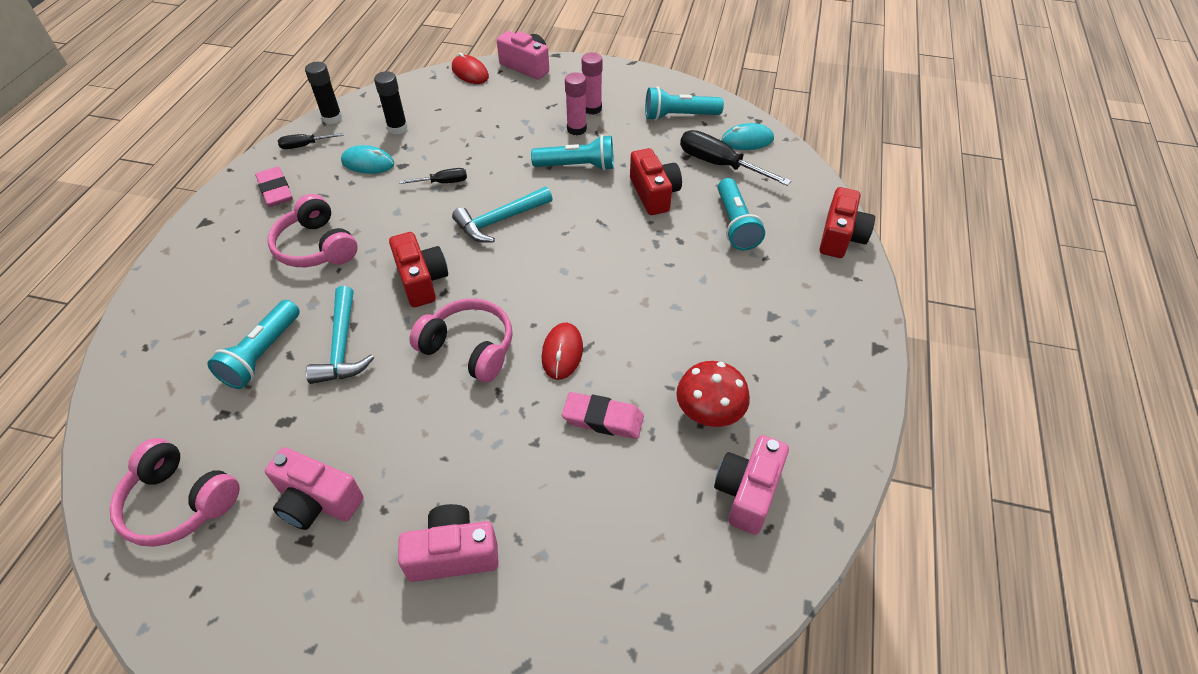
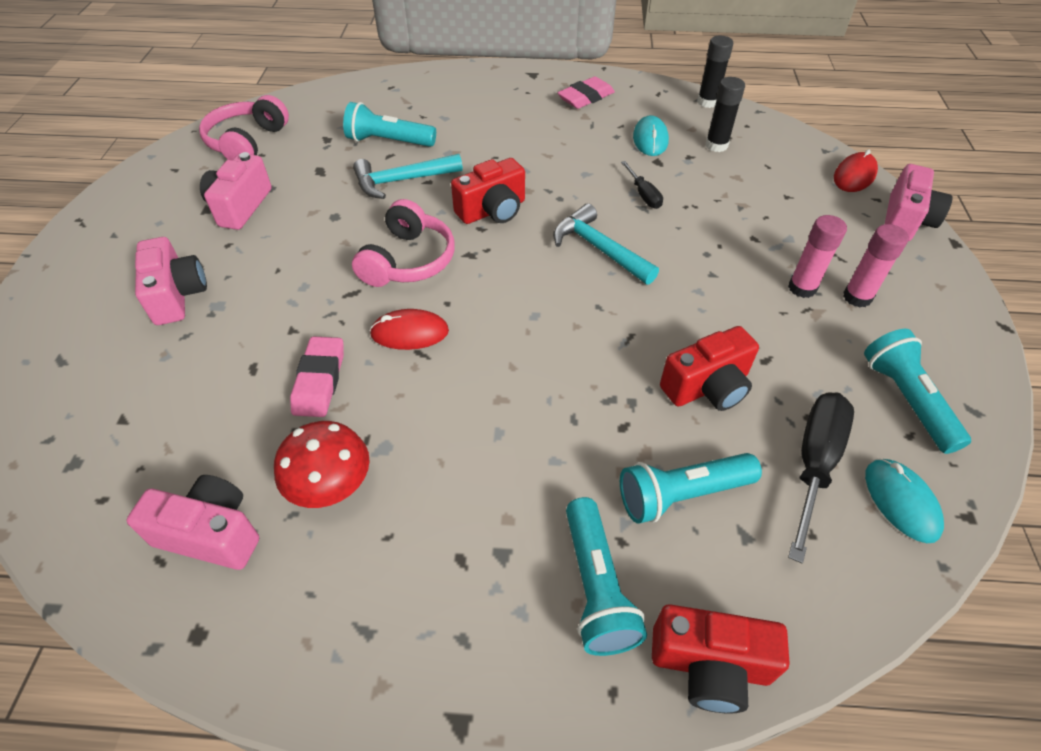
camera: 80 degrees right, 0 degrees up
(305, 145) = (657, 97): black screwdriver -> none
(317, 247) = (520, 138): pink headphones -> none
(577, 166) = (726, 300): turquoise flashlight -> turquoise flashlight (597, 587)

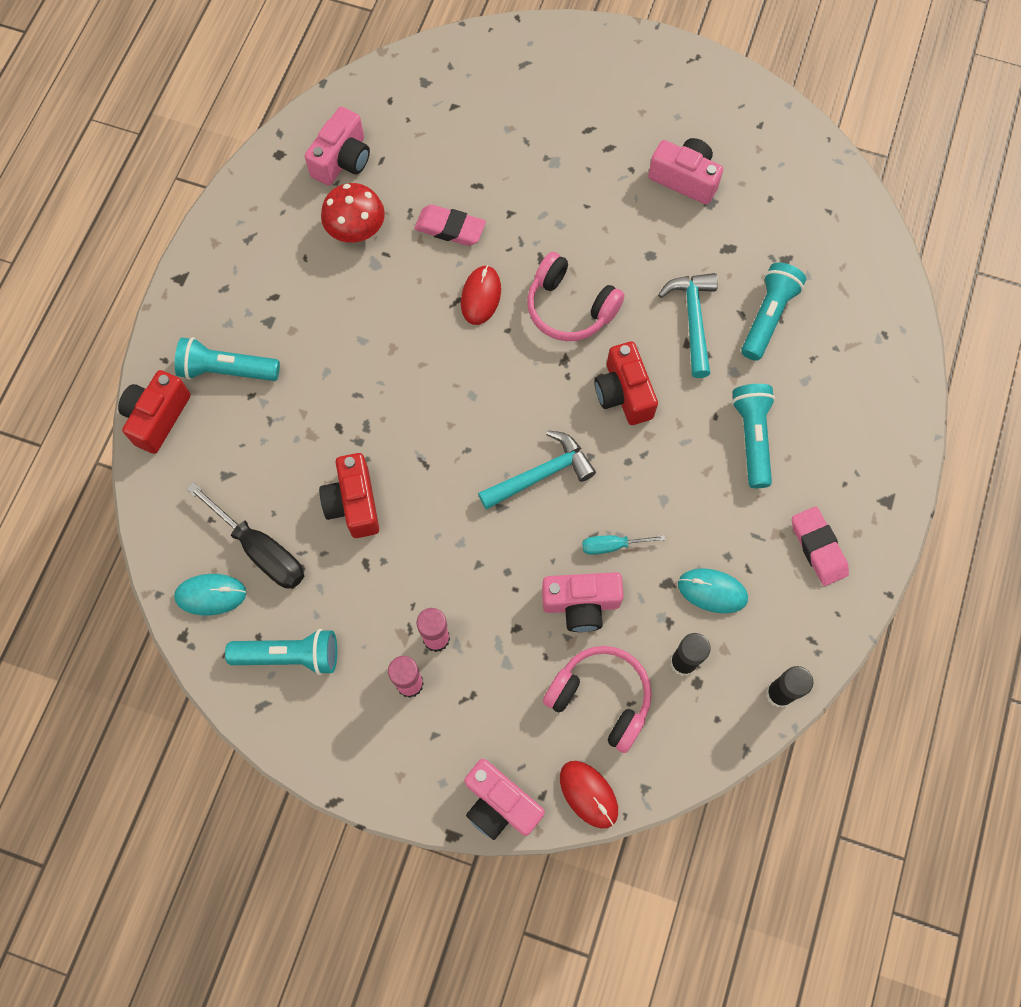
camera: 105 degrees right, 20 degrees up
(177, 295) = (574, 134): pink camera -> pink camera (581, 604)
(247, 142) = (794, 186): pink headphones -> pink headphones (600, 699)
(643, 195) = (612, 545): black screwdriver -> turquoise screwdriver
(681, 495) = (269, 446): turquoise flashlight -> turquoise flashlight (751, 438)

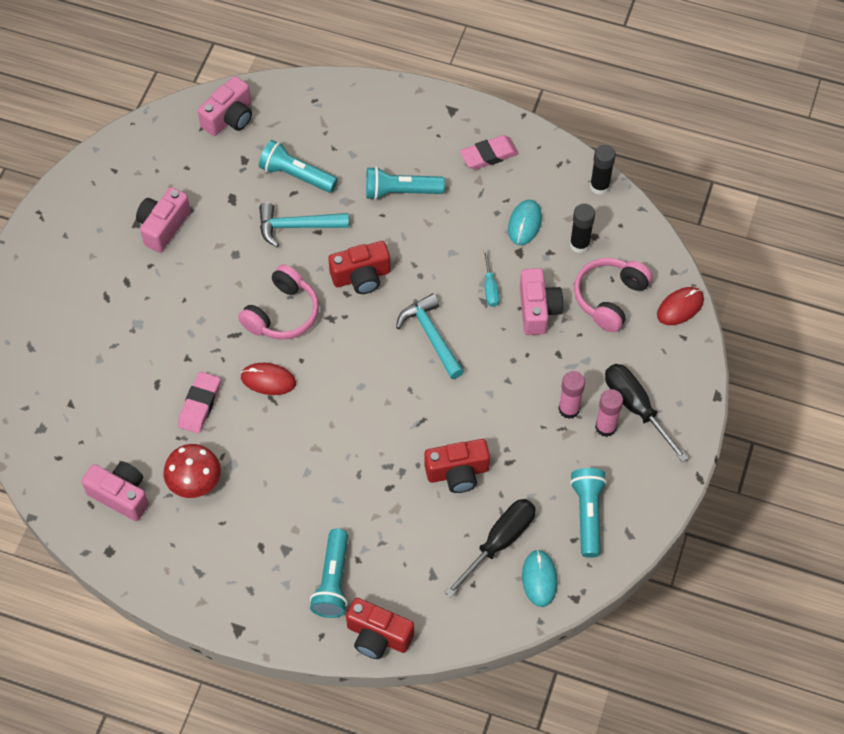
camera: 90 degrees left, 10 degrees down
(436, 725) = (636, 408): none -> black screwdriver
(500, 804) = (692, 364): pink camera -> pink camera (229, 118)

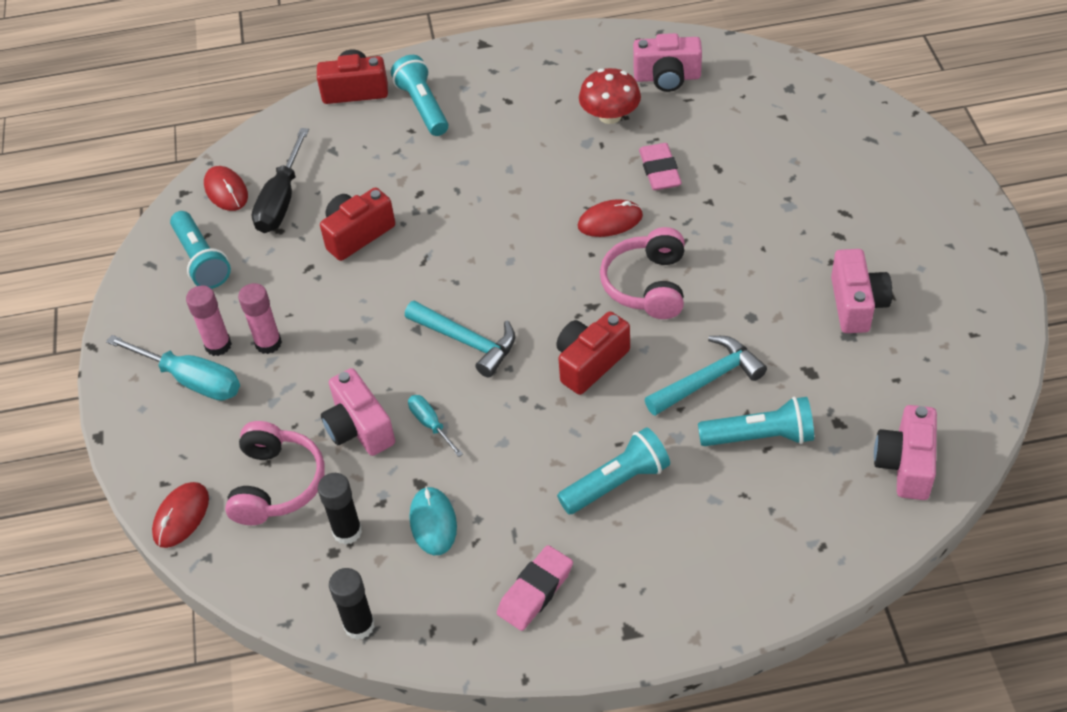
camera: 155 degrees right, 10 degrees down
(539, 579) = (226, 191): turquoise mouse -> red mouse
(636, 408) = (191, 380): black screwdriver -> turquoise screwdriver

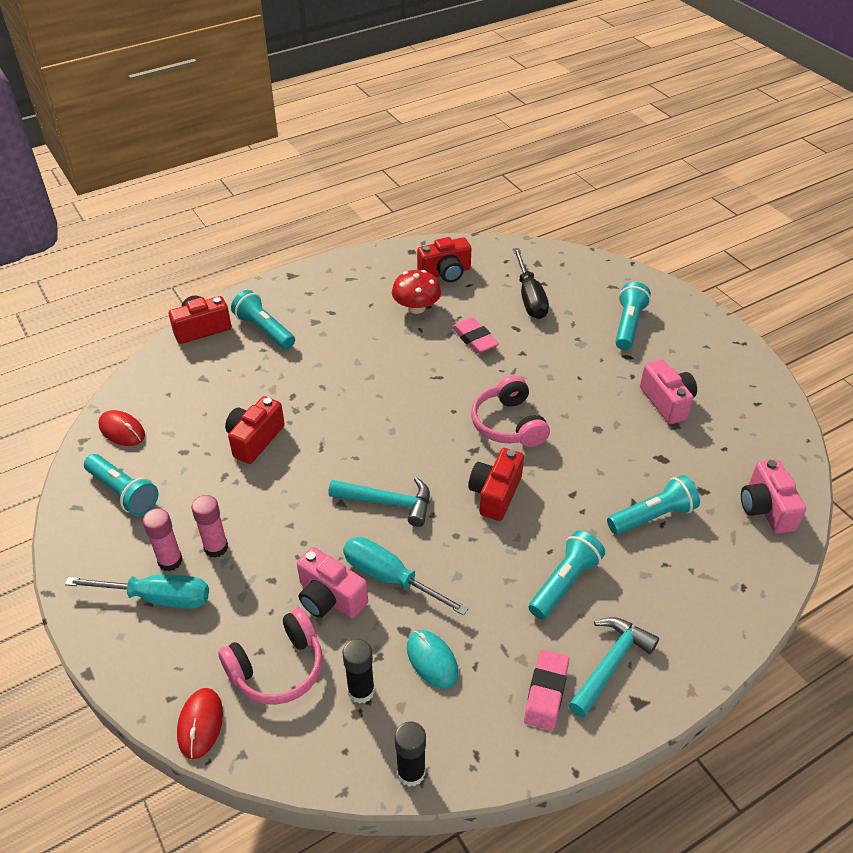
camera: 25 degrees left, 5 degrees down
(276, 484) = (277, 668): pink headphones -> pink headphones turned 75 degrees clockwise
(281, 200) = (175, 427): black screwdriver -> black screwdriver (529, 297)
(431, 425) = (390, 578): turquoise screwdriver -> turquoise screwdriver, size x1.83
(610, 221) = (455, 383): red mouse -> none
(667, 77) = (445, 273): pink camera -> red camera
(708, 379) = (591, 483): turquoise hammer -> turquoise hammer (610, 664)
(862, 194) = (628, 325): none -> turquoise flashlight

